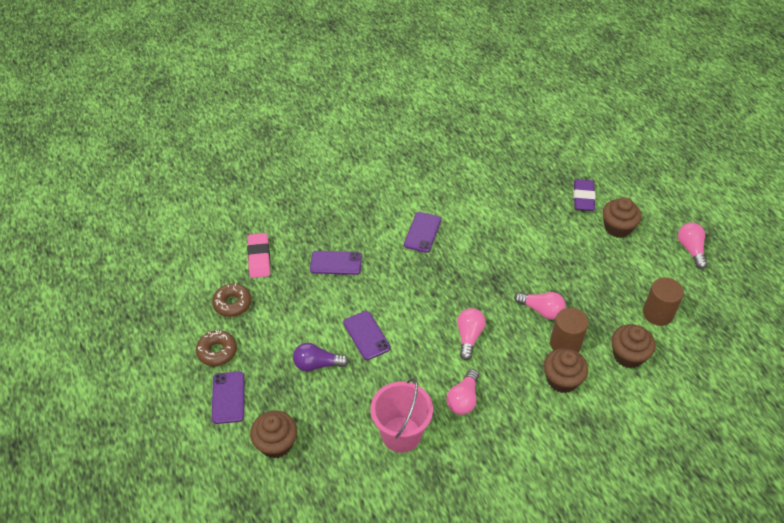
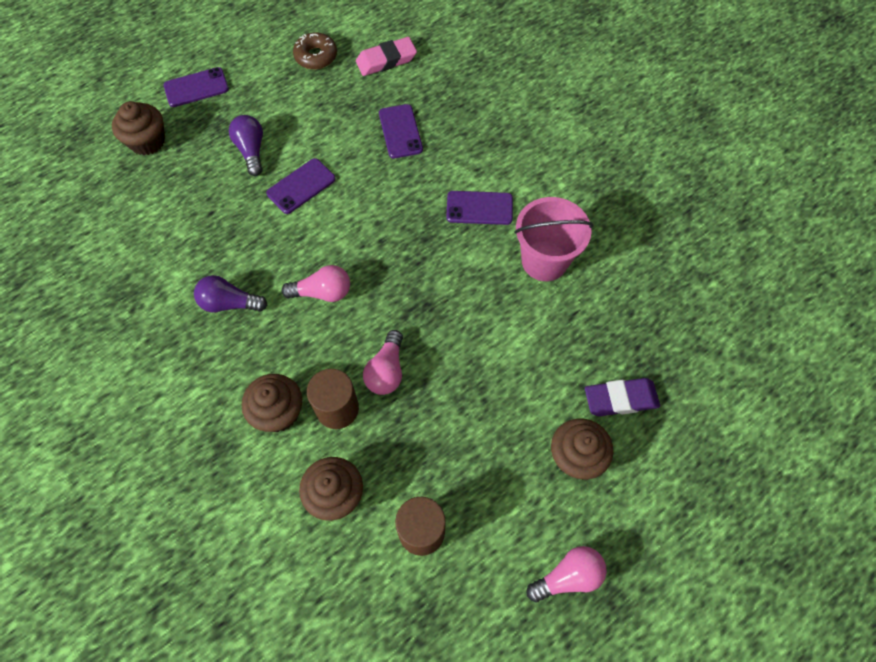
camera: 75 degrees right, 15 degrees up
(217, 351) = (251, 62): brown donut -> none
(401, 434) = (173, 250): pink bucket -> pink bucket (544, 261)
(463, 399) = (229, 303): pink light bulb -> purple light bulb

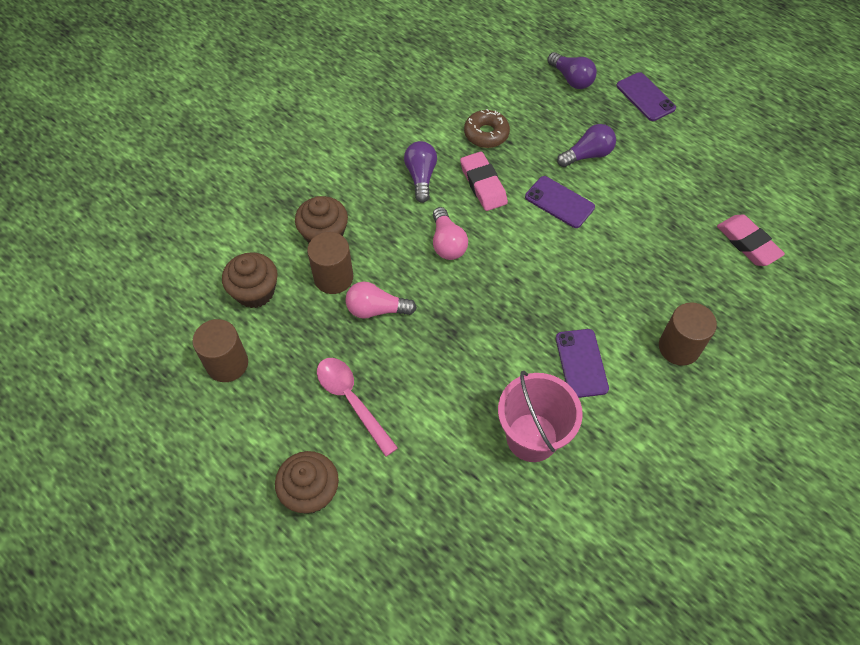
camera: 80 degrees right, 5 degrees down
(147, 141) = (571, 79): brown cupcake -> purple light bulb
(258, 247) = (483, 184): none -> pink eraser
(316, 56) = (725, 180): brown donut -> brown donut (486, 134)
(400, 131) = (656, 273): purple phone -> none
(477, 135) = (679, 347): none -> brown cylinder
(485, 408) = (351, 400): none -> pink spoon
(568, 576) = (192, 495): pink light bulb -> none
(620, 399) = (380, 533): purple eraser -> none

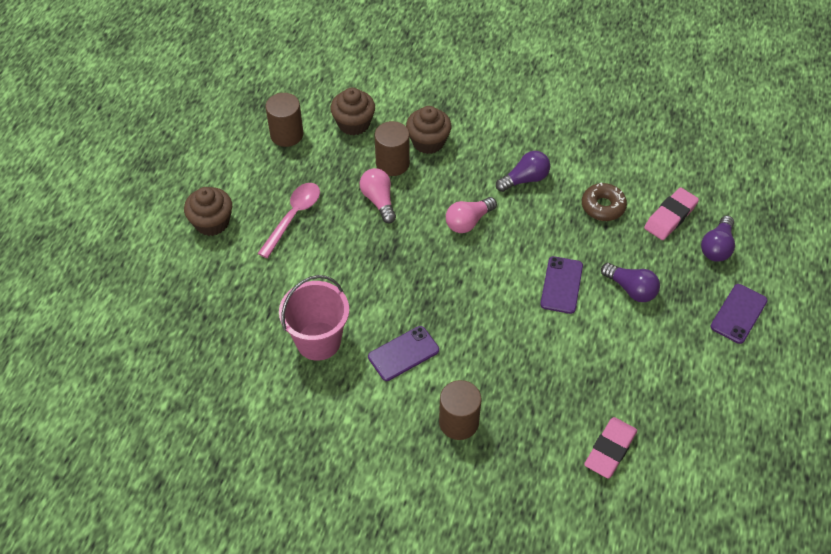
camera: 65 degrees right, 5 degrees down
(483, 184) = (545, 224): pink eraser -> pink eraser (670, 217)

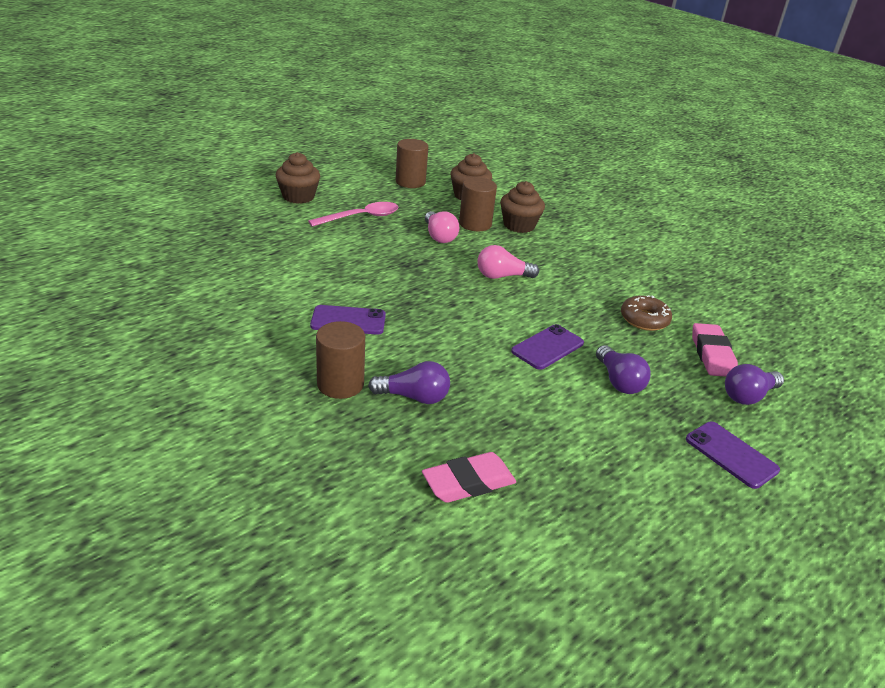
camera: 30 degrees right, 20 degrees down
(318, 341) = (289, 282): pink bucket -> none
(379, 201) = (439, 236): pink light bulb -> pink light bulb turned 150 degrees clockwise
(525, 179) = (583, 275): purple light bulb -> purple light bulb (414, 397)
(670, 217) = (712, 354): pink eraser -> pink eraser turned 75 degrees counterclockwise
(738, 314) = (731, 455): purple phone -> purple phone turned 75 degrees clockwise

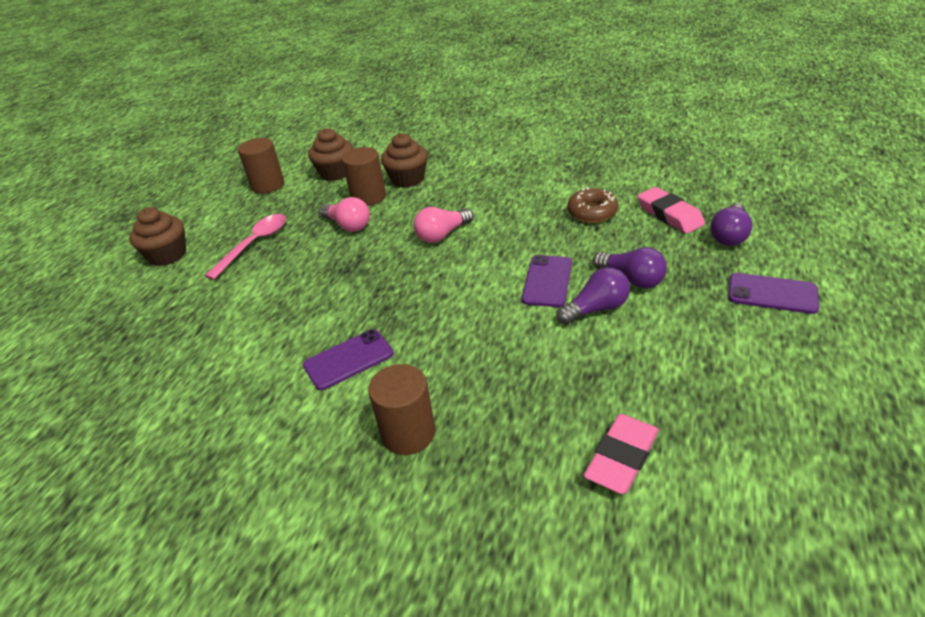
camera: 25 degrees left, 5 degrees up
(414, 397) = (488, 402): purple light bulb -> purple light bulb (596, 309)

